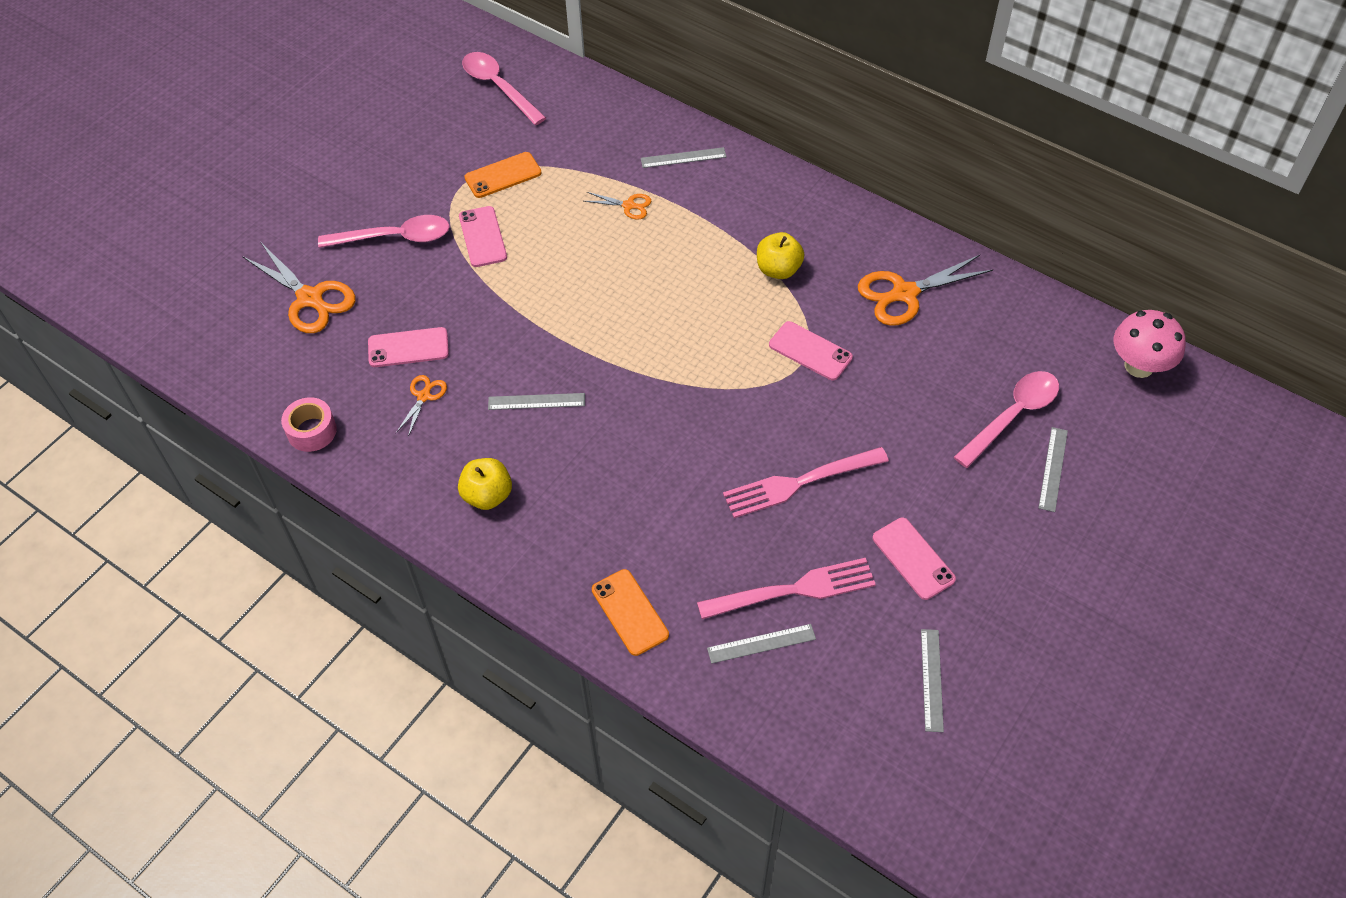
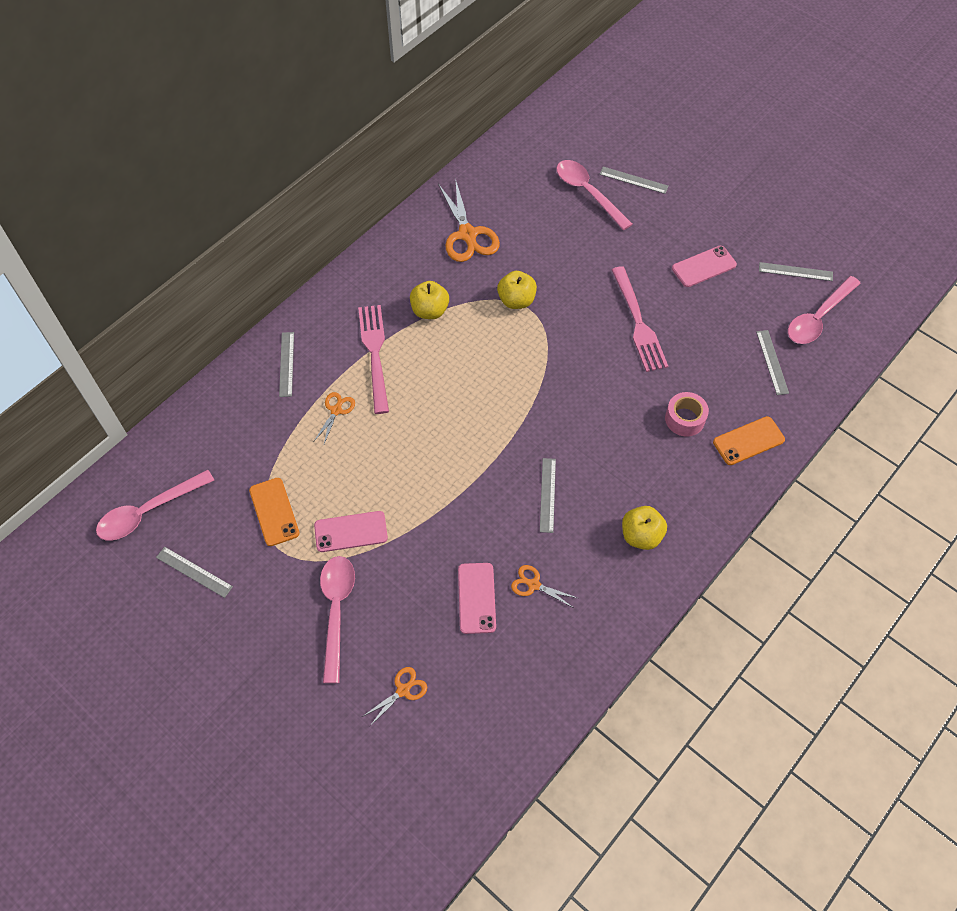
camera: 85 degrees left, 5 degrees up
(310, 298) = (403, 690): orange scissors -> orange scissors, size x0.52
(312, 431) = (564, 682): pink tape -> pink tape (684, 419)
(436, 129) = (194, 572): none -> grey ruler
(793, 590) = (729, 338): pink fork -> pink fork (375, 354)
(810, 351) = (516, 300): pink phone -> yellow apple
(850, 707) = (818, 318): none -> pink spoon
(1139, 366) = (551, 119): pink mushroom -> none

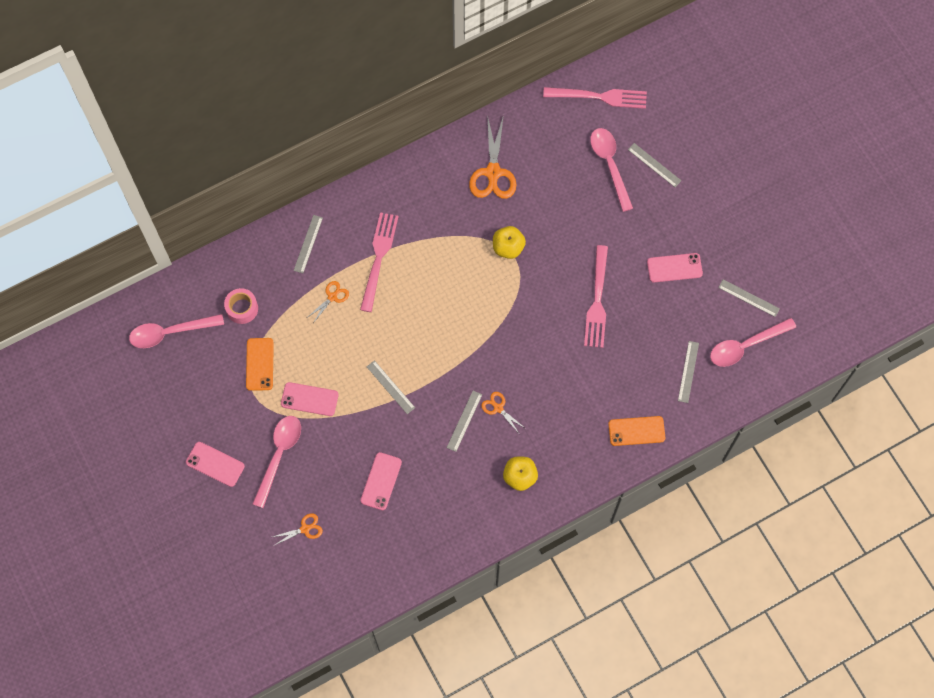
camera: 20 degrees right, 10 degrees up
(194, 572) = (189, 391): grey ruler -> grey ruler (390, 387)
(257, 650) = (215, 464): none -> pink phone
(430, 310) = (435, 234): yellow apple -> none
(533, 585) = (425, 486): orange scissors -> orange scissors (498, 408)
(547, 137) = (599, 97): none -> pink fork
(684, 419) = (595, 396): pink tape -> pink tape (242, 308)

